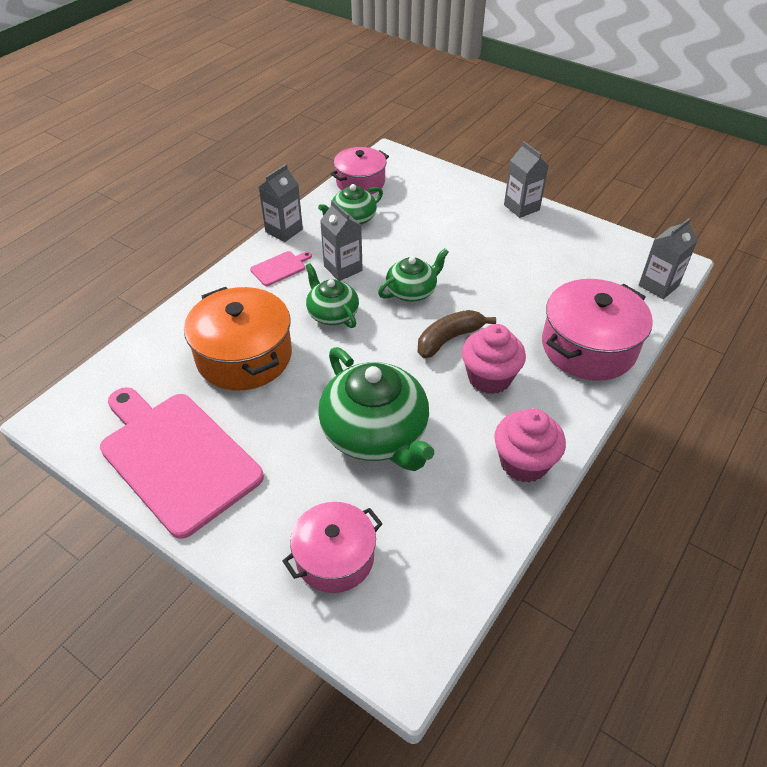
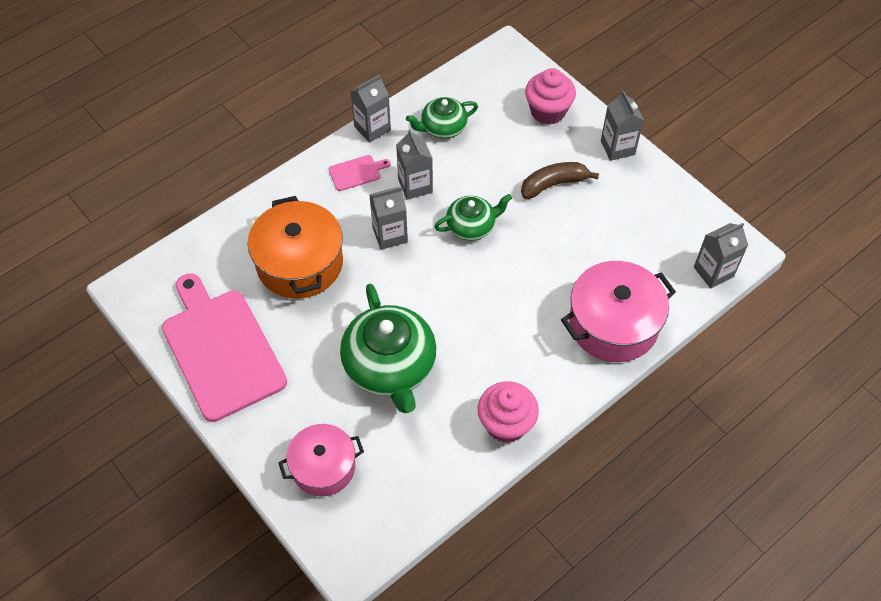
camera: 15 degrees right, 10 degrees up
(332, 313) = (390, 235): green teapot -> grey carton
(360, 182) = (465, 82): pink pot -> none
(449, 339) = (487, 286): brown banana -> brown banana (554, 184)
(489, 378) = (508, 335): pink cupcake -> pink cupcake (548, 111)

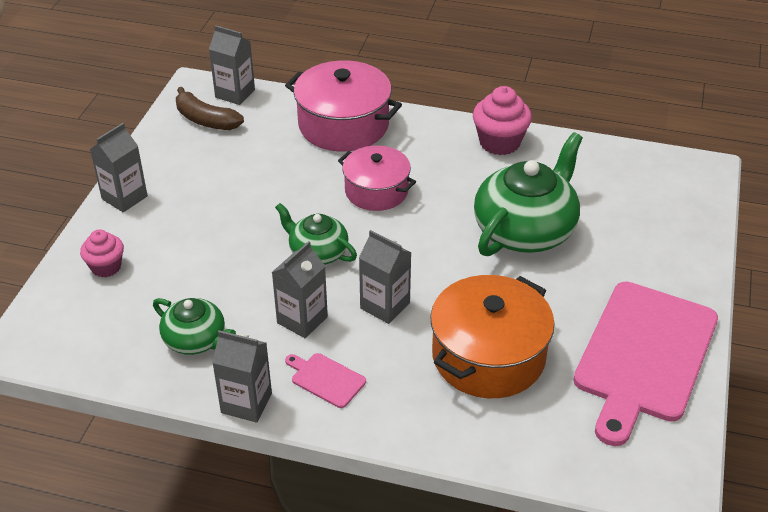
camera: 125 degrees left, 15 degrees down
(323, 467) = (657, 221): pink pot -> pink pot (376, 191)
(548, 111) = (106, 267): pink cupcake -> pink cupcake, size x0.64
(554, 184) = (212, 220): brown banana -> brown banana (205, 120)

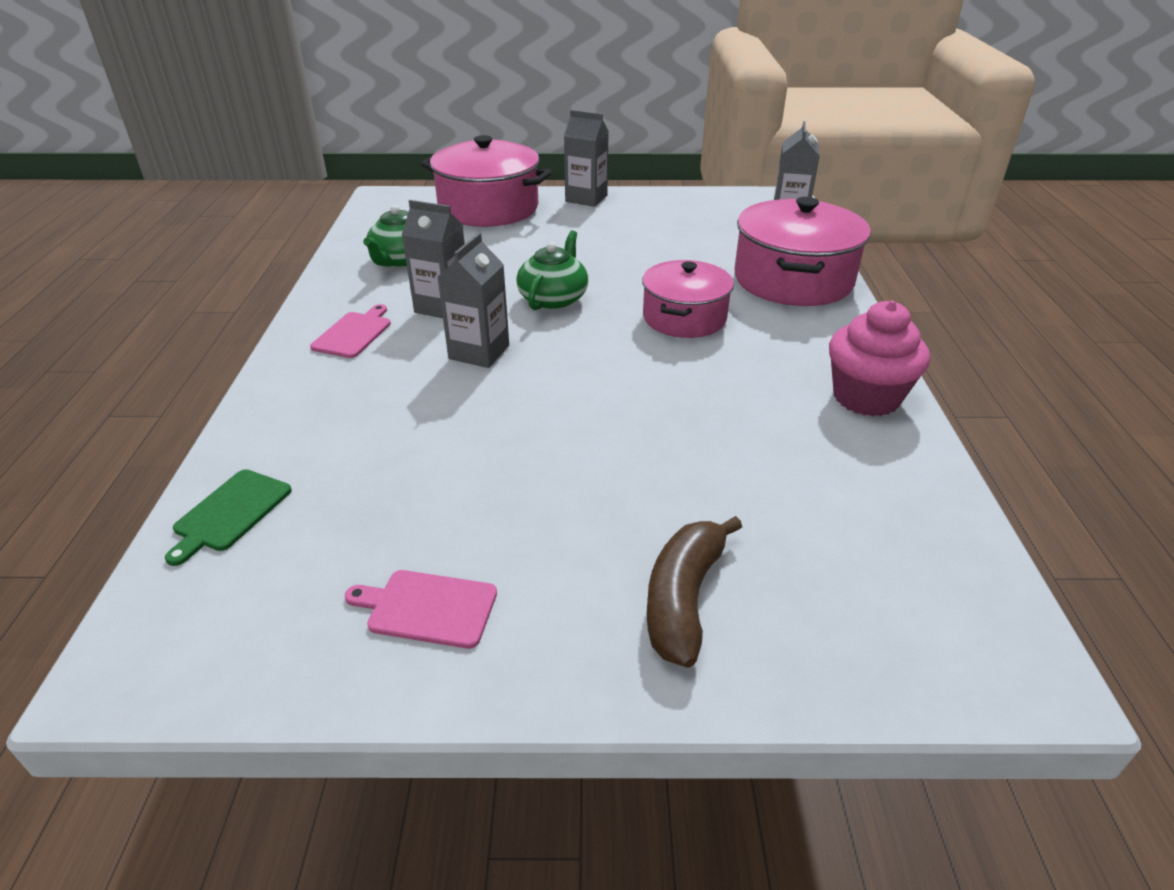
camera: 75 degrees right, 5 degrees down
(106, 267) = (488, 208): pink cupcake -> pink pot
(205, 120) = (731, 210): brown banana -> brown banana (683, 599)
(246, 403) = (318, 297): grey carton -> none
(488, 356) = (404, 441): orange pot -> none
(525, 230) = (678, 444): green teapot -> none
(547, 449) = (230, 513): none -> green cutting board
(644, 356) = (427, 608): pink cutting board -> pink cutting board, size x0.40

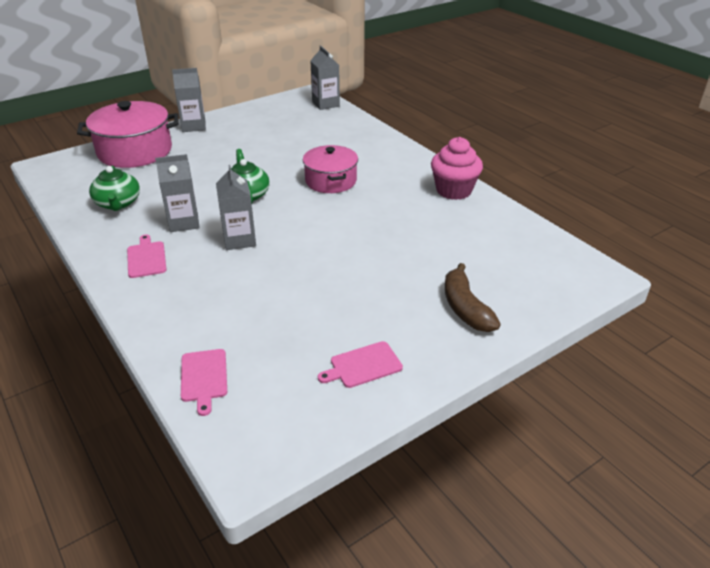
camera: 35 degrees left, 0 degrees up
(230, 513) = (204, 377): green cutting board -> pink cutting board
(793, 280) = (364, 141): pink pot -> none

